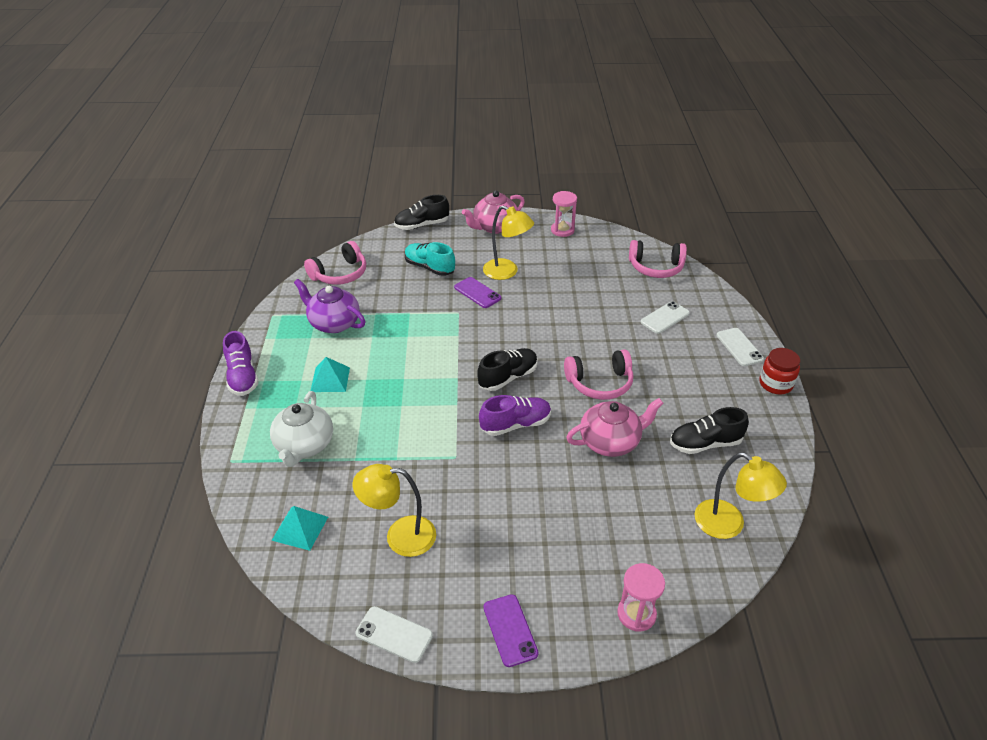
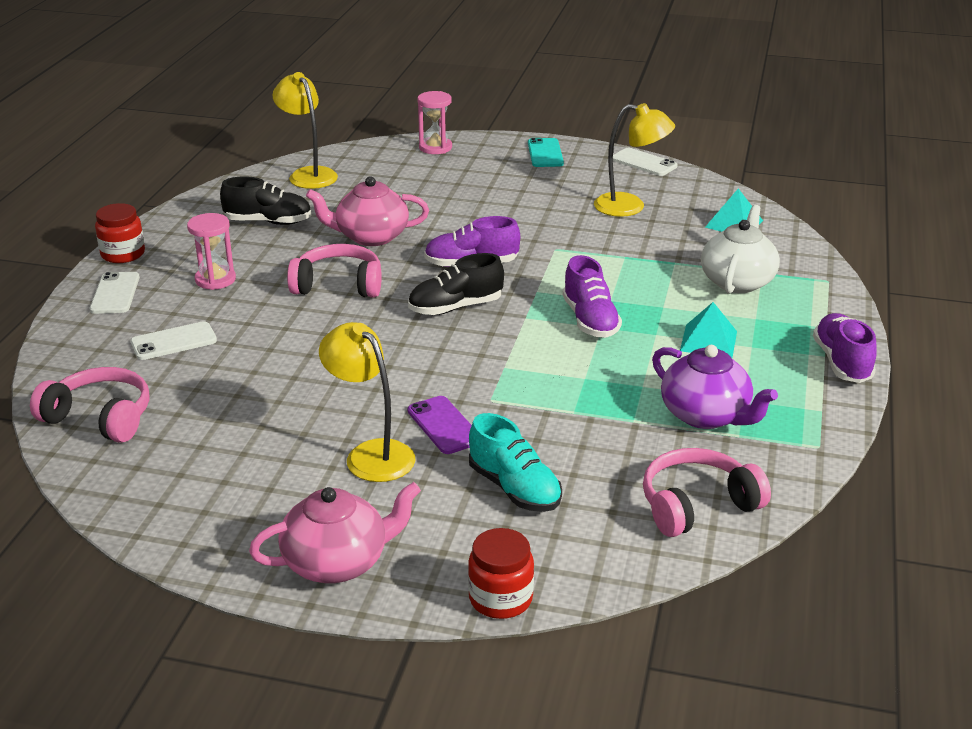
camera: 165 degrees left, 10 degrees down
(412, 383) = (590, 320): none -> purple shoe
(422, 225) = (500, 599): black shoe -> red jar
(510, 630) = (545, 153): purple phone -> turquoise phone
(562, 230) = (198, 526): pink hourglass -> pink hourglass (215, 279)

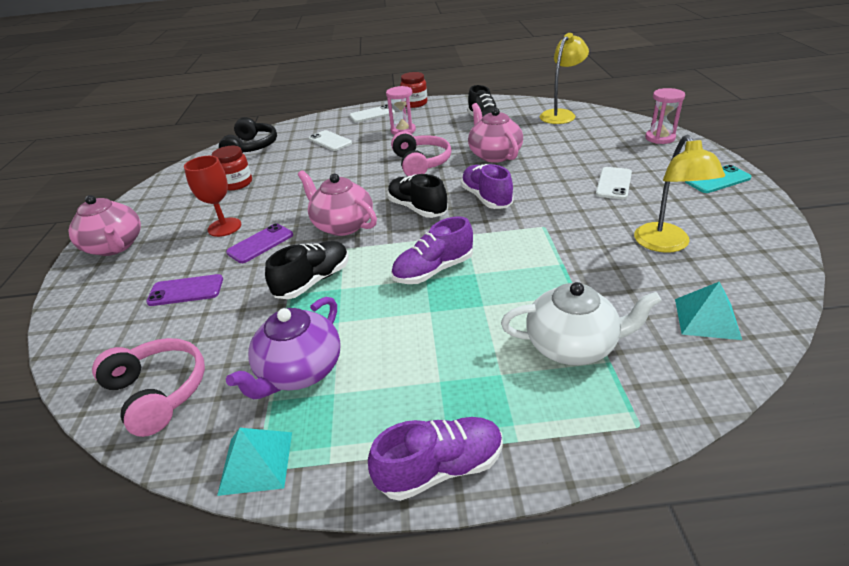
camera: 75 degrees right, 5 degrees up
(100, 418) = (251, 147): pink headphones -> black headphones
(371, 454) = (224, 227): yellow lamp -> red goblet
(450, 361) = (342, 225): none -> pink teapot
(500, 599) = (63, 315): red jar -> red jar (236, 183)
(514, 488) = (186, 290): turquoise shoe -> purple phone
(559, 394) = (313, 281): none -> black shoe
(644, 163) = (775, 231): white phone -> white phone (613, 183)
(708, 341) = (434, 347): turquoise pyramid -> turquoise pyramid (256, 462)

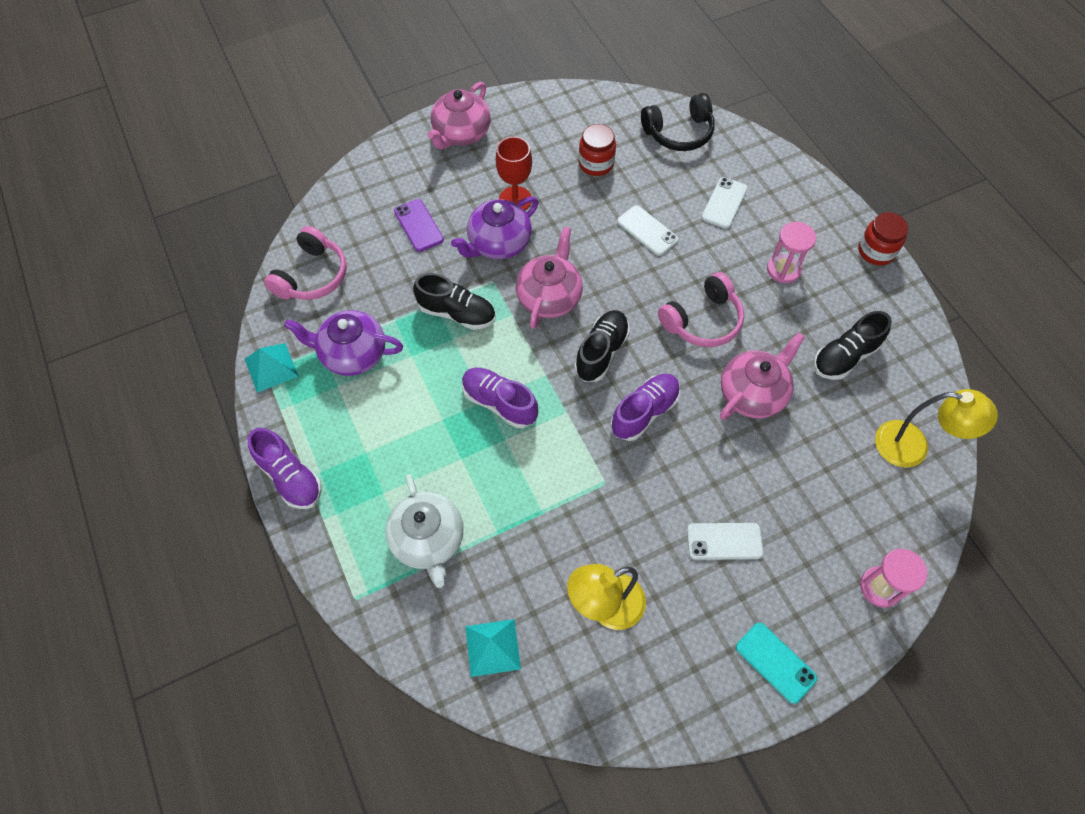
camera: 65 degrees right, 25 degrees up
(260, 244) = (498, 243): purple phone -> purple teapot
(372, 114) = (818, 215): white phone -> white phone (647, 231)

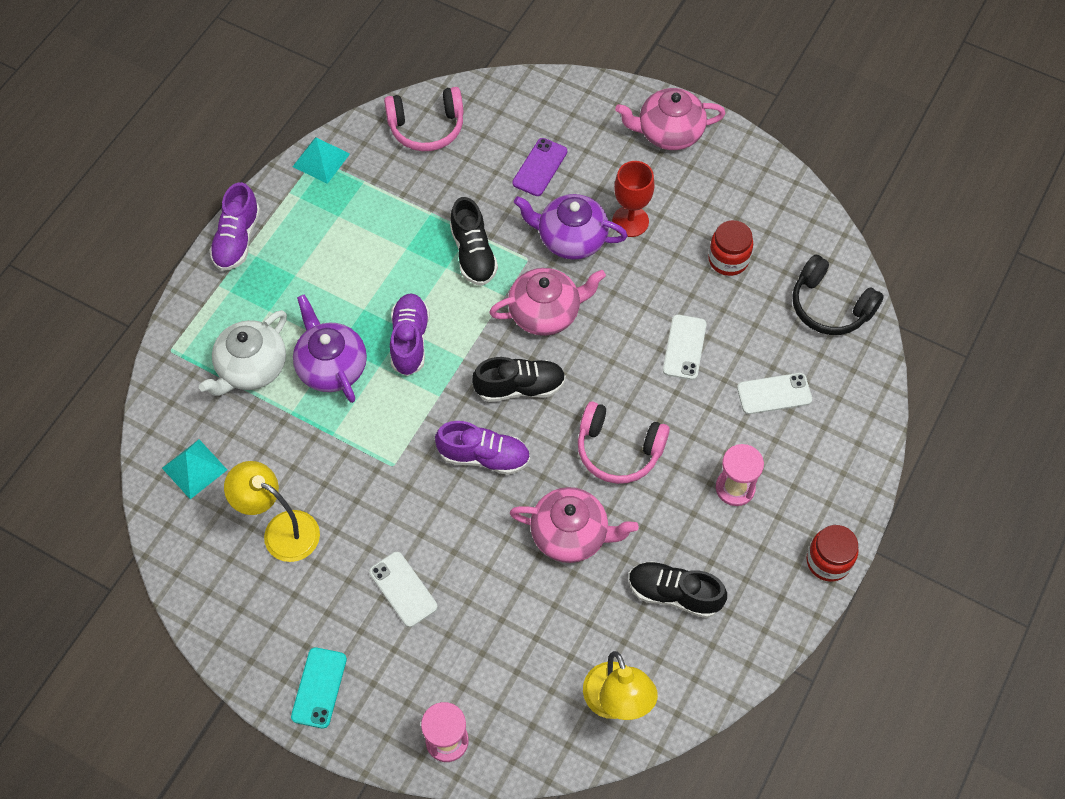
camera: 55 degrees right, 0 degrees up
(352, 354) = (375, 206): purple teapot -> purple teapot (331, 366)

